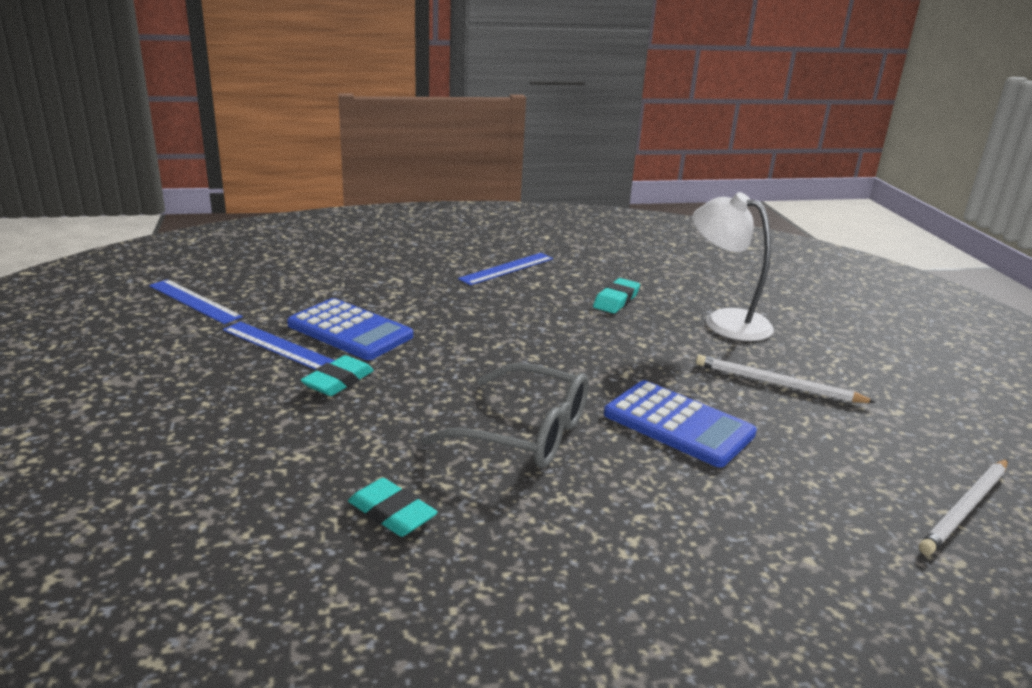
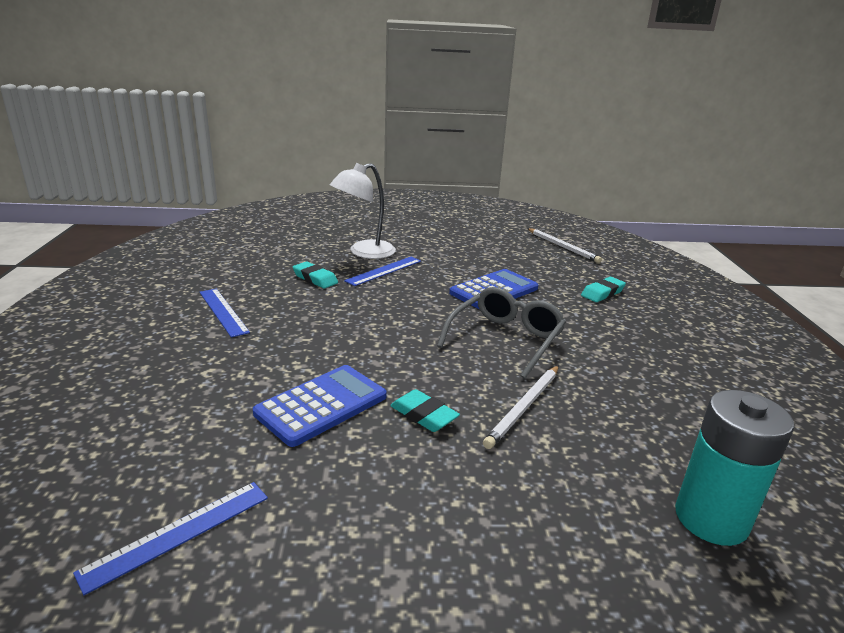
camera: 80 degrees left, 0 degrees up
(144, 569) = (711, 519): none -> turquoise battery
(278, 346) = (341, 452): blue ruler -> blue ruler (384, 271)
(392, 513) = (608, 398): turquoise eraser -> turquoise eraser (602, 293)
(777, 384) = (449, 256): white pencil -> white pencil (524, 407)

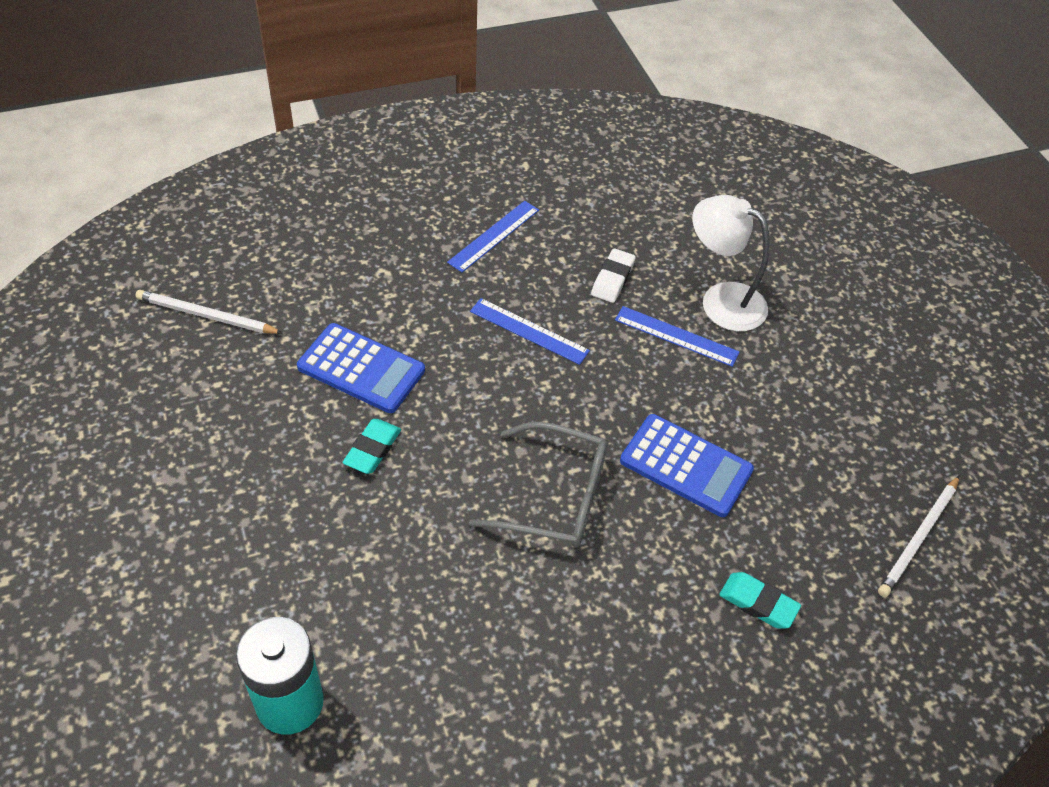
camera: 70 degrees right, 25 degrees up
(178, 533) = (189, 341): blue ruler -> blue ruler (529, 331)
(315, 279) = (612, 279): turquoise eraser -> white eraser
(524, 407) = (416, 532): white pencil -> white pencil (206, 315)

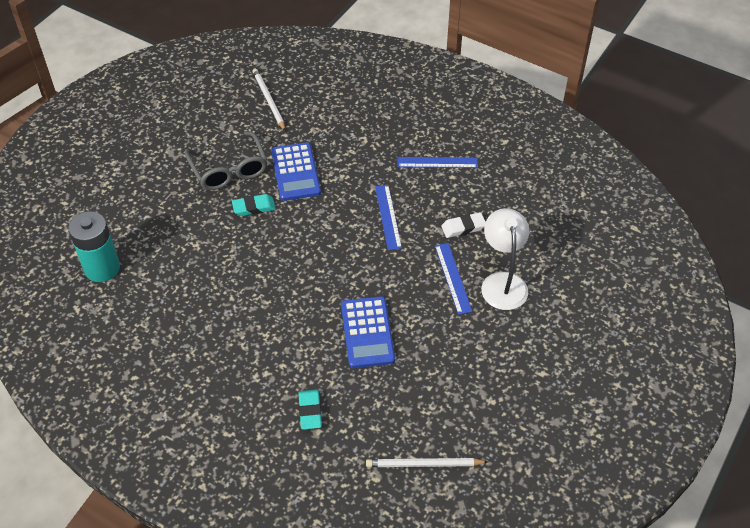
camera: 55 degrees right, 0 degrees up
(555, 497) = (294, 291): grey glasses -> grey glasses (229, 170)

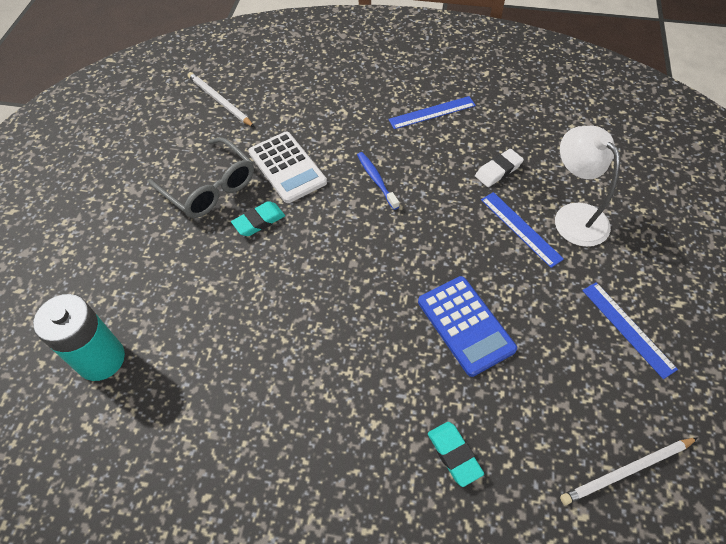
camera: 20 degrees left, 5 degrees up
(295, 172) = (287, 167): blue calculator -> white calculator
(360, 204) = (376, 180): none -> blue toothbrush
(388, 217) = (413, 184): blue ruler -> blue ruler (627, 328)

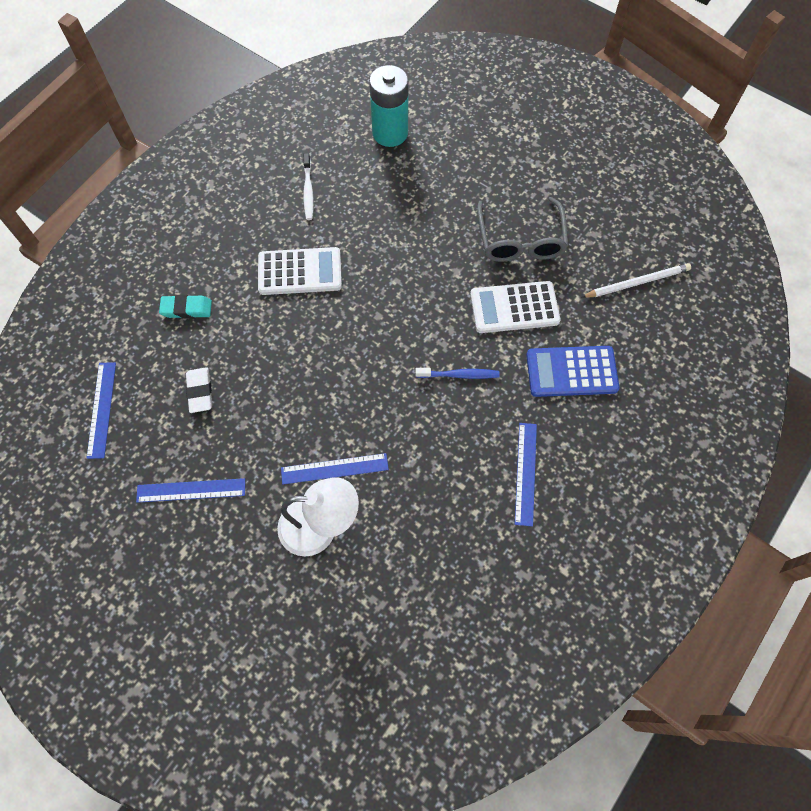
camera: 115 degrees right, 10 degrees up
(210, 188) = (520, 240): grey glasses -> grey glasses turned 75 degrees counterclockwise
(224, 407) = (308, 191): none -> white toothbrush
(259, 221) = (461, 264): turquoise eraser -> none
(340, 358) = (300, 272): none -> white calculator
(465, 325) = (272, 369): blue calculator -> blue calculator (571, 372)
(498, 171) = (412, 491): white eraser -> white eraser (200, 391)
(626, 471) = (101, 409): white pencil -> blue ruler

